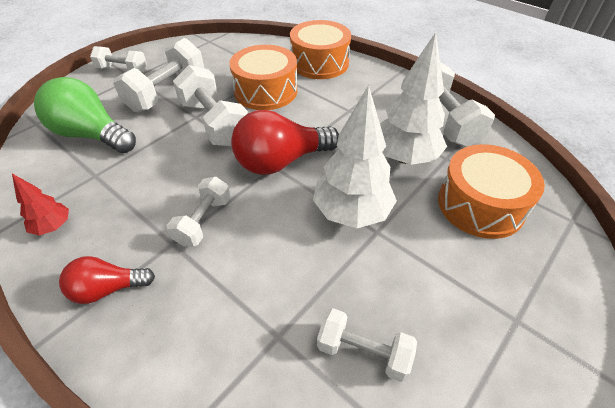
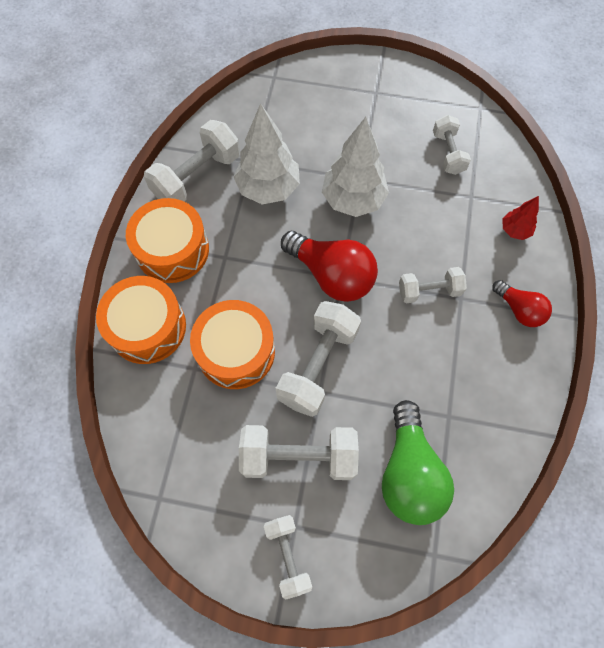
camera: 120 degrees left, 20 degrees up
(53, 227) = (512, 395): red tree -> red tree (514, 230)
(480, 205) = (292, 127): orange drum -> orange drum (172, 250)

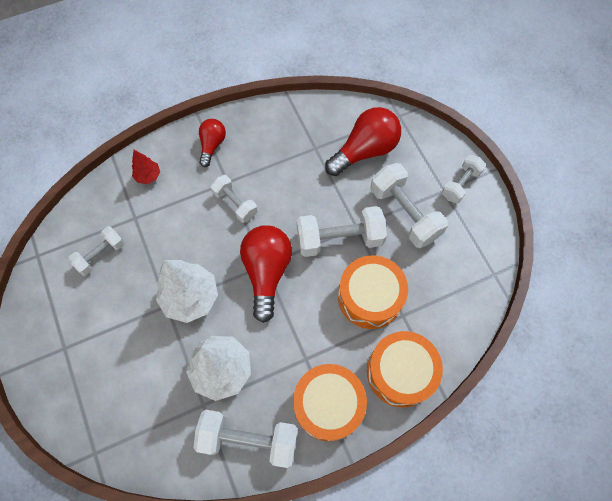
camera: 125 degrees left, 0 degrees up
(409, 472) = (365, 150): green light bulb -> red light bulb

